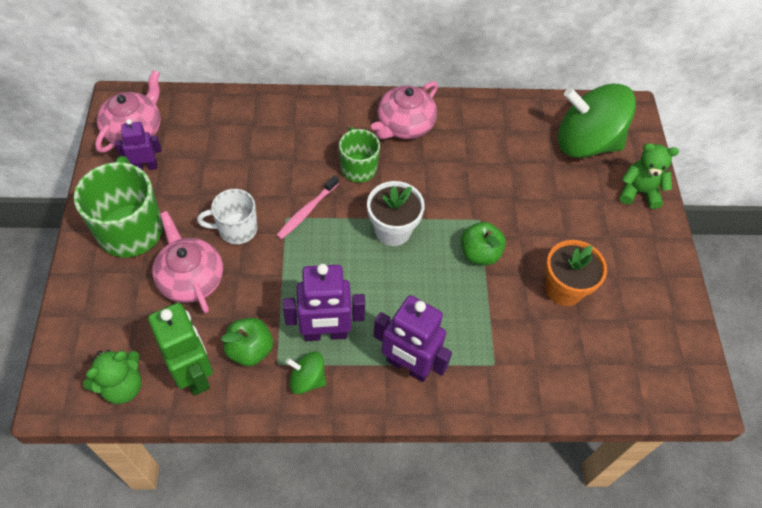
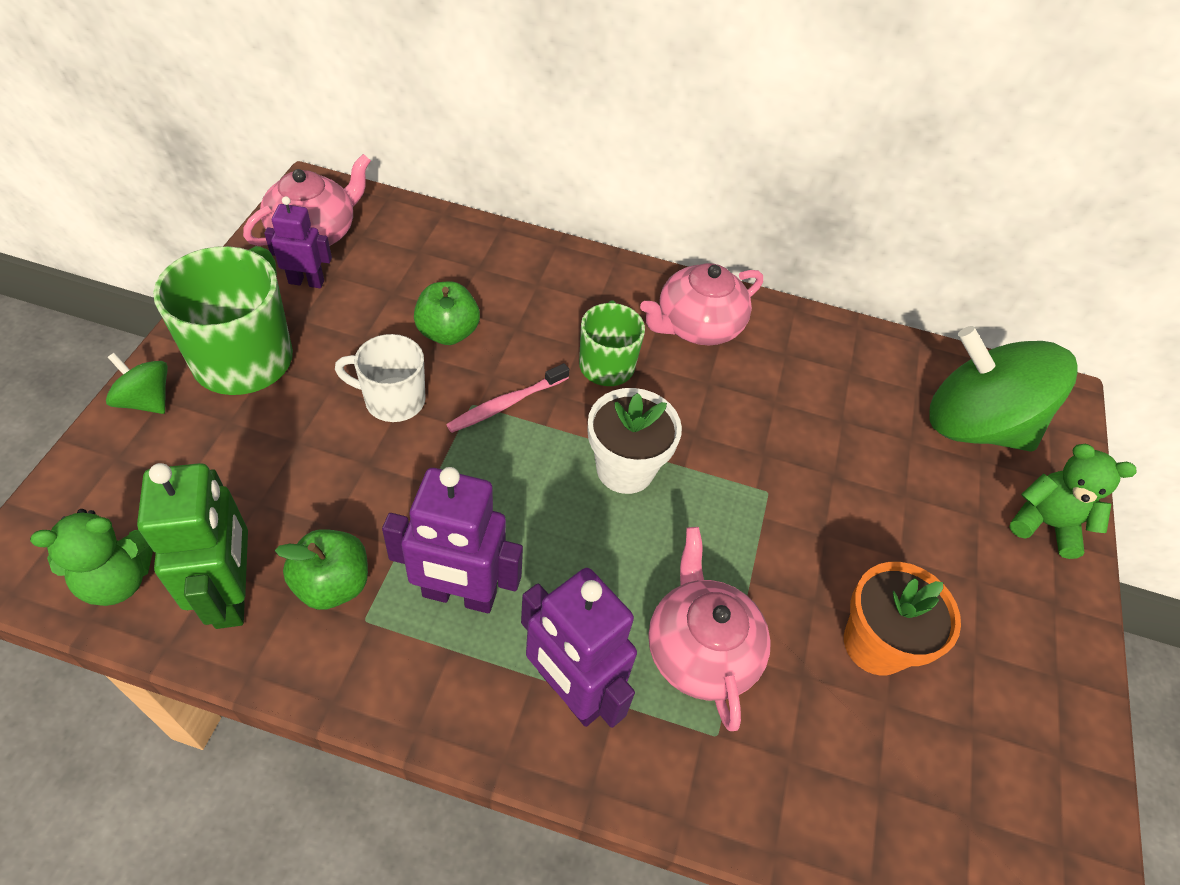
camera: 15 degrees right, 5 degrees down
(191, 278) = (295, 450): pink teapot -> pink teapot (700, 649)
(307, 379) = (400, 660): green spinning top -> green spinning top (146, 400)
(479, 253) = (751, 544): green apple -> green apple (448, 332)

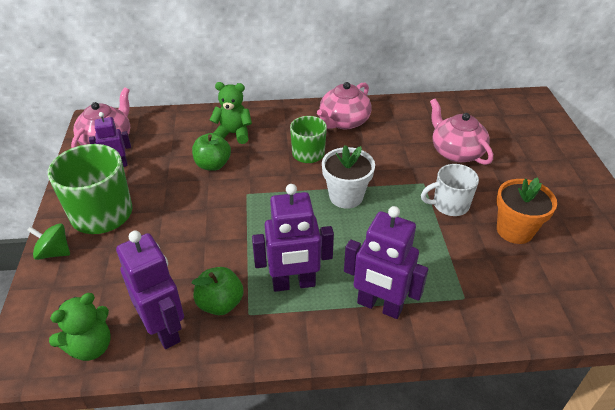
camera: 15 degrees left, 10 degrees down
(232, 594) = (165, 329): green robot -> purple robot
(393, 400) = (201, 205): white mug -> white mug (449, 205)
(506, 404) = (265, 187): pink toothbrush -> none
(700, 649) = (433, 263): pink teapot -> pink teapot (456, 152)
(974, 425) = (502, 123): green spinning top -> none
(1045, 524) = (559, 153): green teddy bear -> green teddy bear (233, 134)

